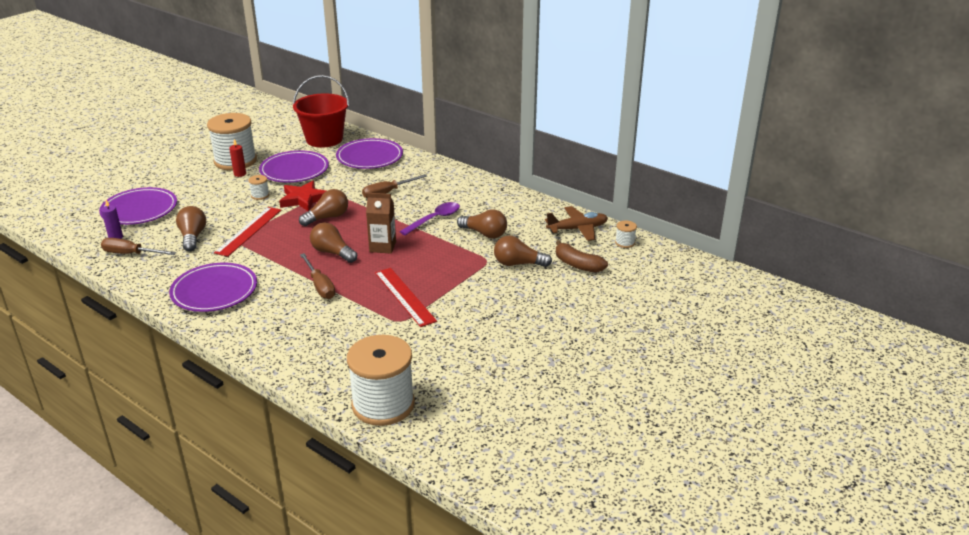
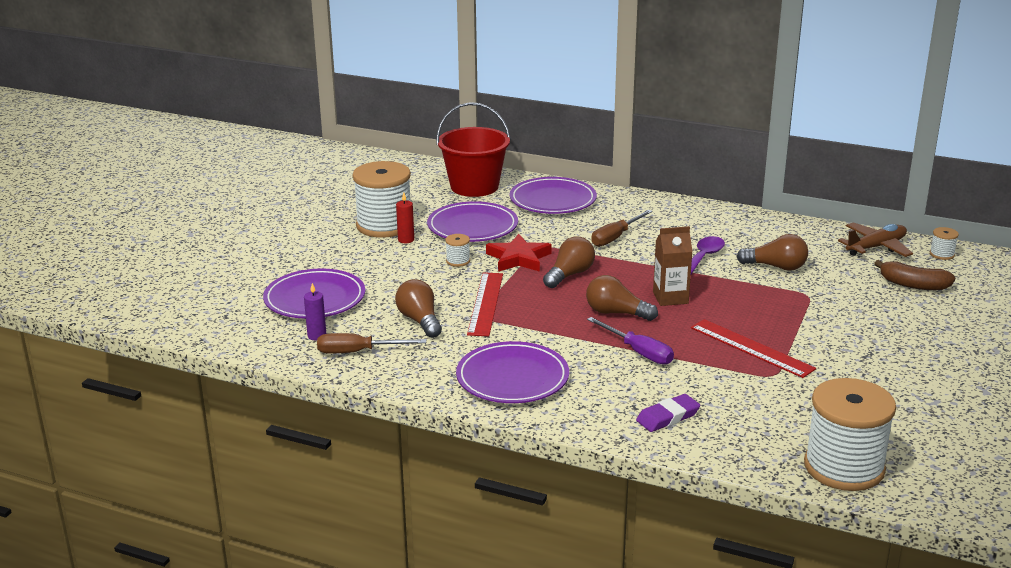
camera: 15 degrees left, 5 degrees down
(293, 340) = (668, 417): none -> purple eraser
(320, 286) = (638, 352): brown screwdriver -> purple screwdriver
(518, 264) = (846, 293): brown light bulb -> none

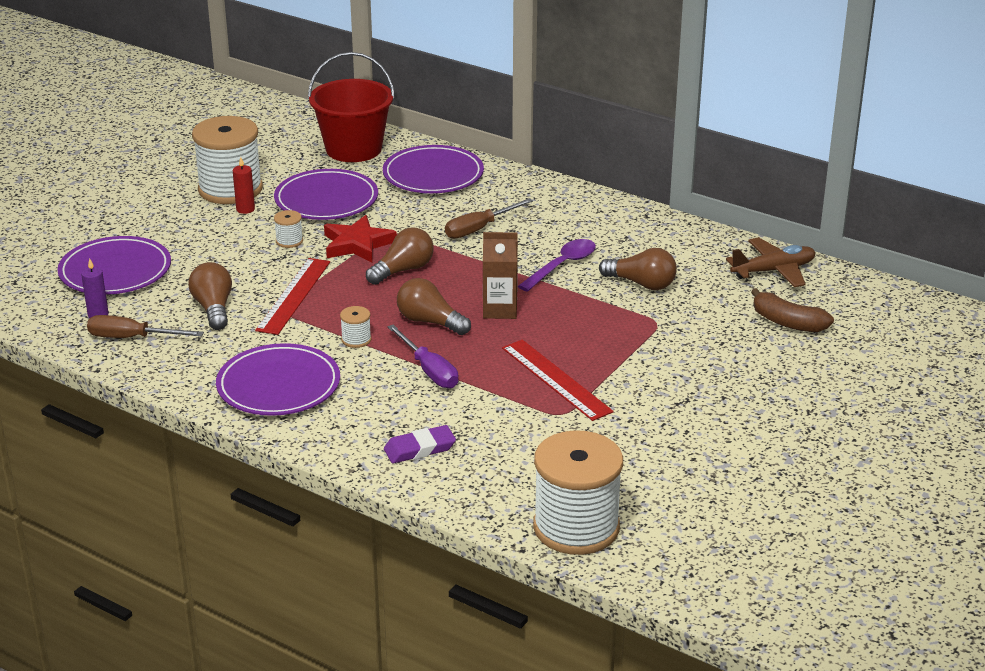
camera: 10 degrees right, 5 degrees up
(942, 254) = (846, 287): white spool -> white spool (356, 339)

